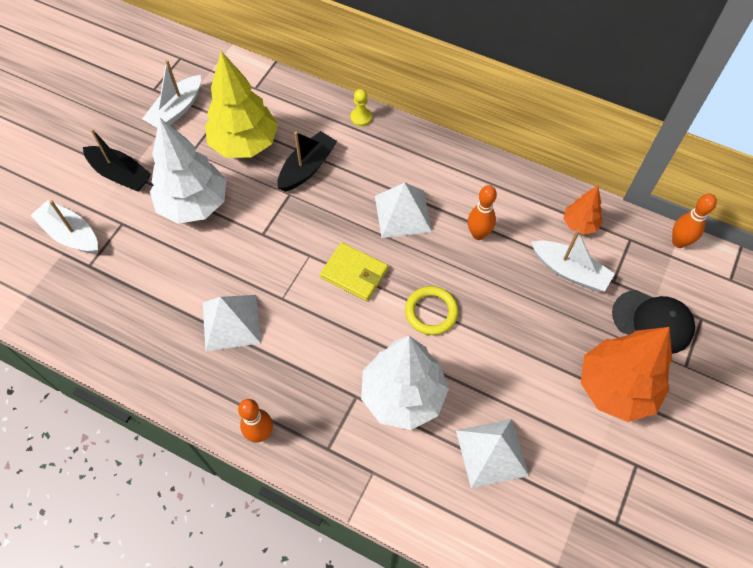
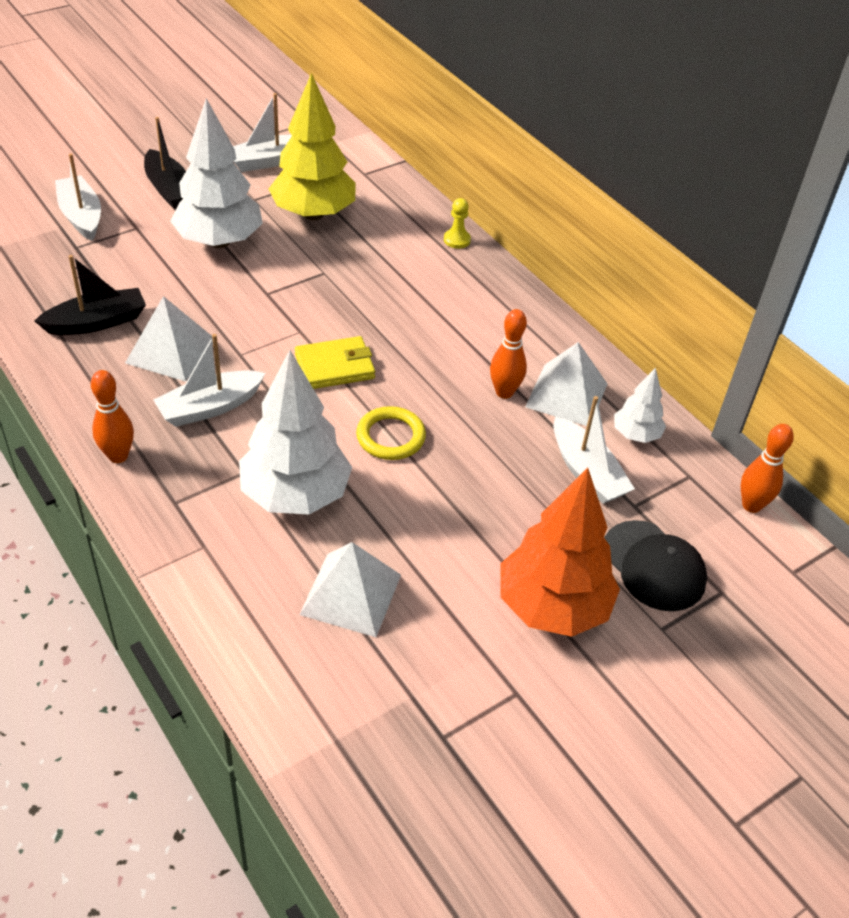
camera: 25 degrees right, 15 degrees down
(294, 356) = (210, 407): none -> white boat
(307, 168) = (361, 258): black boat -> black boat (97, 322)
(354, 273) = (334, 366): yellow wallet -> yellow wallet turned 75 degrees counterclockwise
(403, 213) = (433, 338): white pyramid -> white pyramid (566, 395)
(579, 224) = (636, 435): orange tree -> white tree

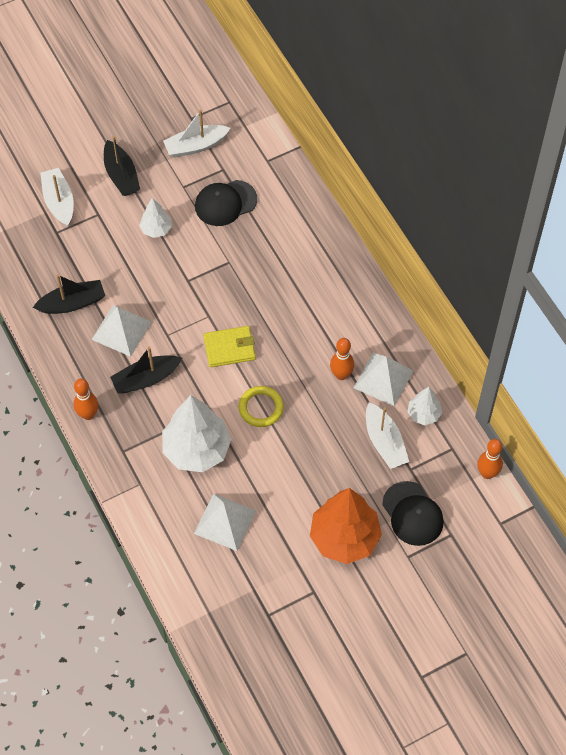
camera: 10 degrees right, 15 degrees up
(210, 407) = (146, 379): white boat -> black boat
(219, 241) = (156, 229): white tree -> white tree, size x0.51
(313, 214) = (225, 203): yellow tree -> black cap
(457, 240) = (328, 232): yellow pawn -> none

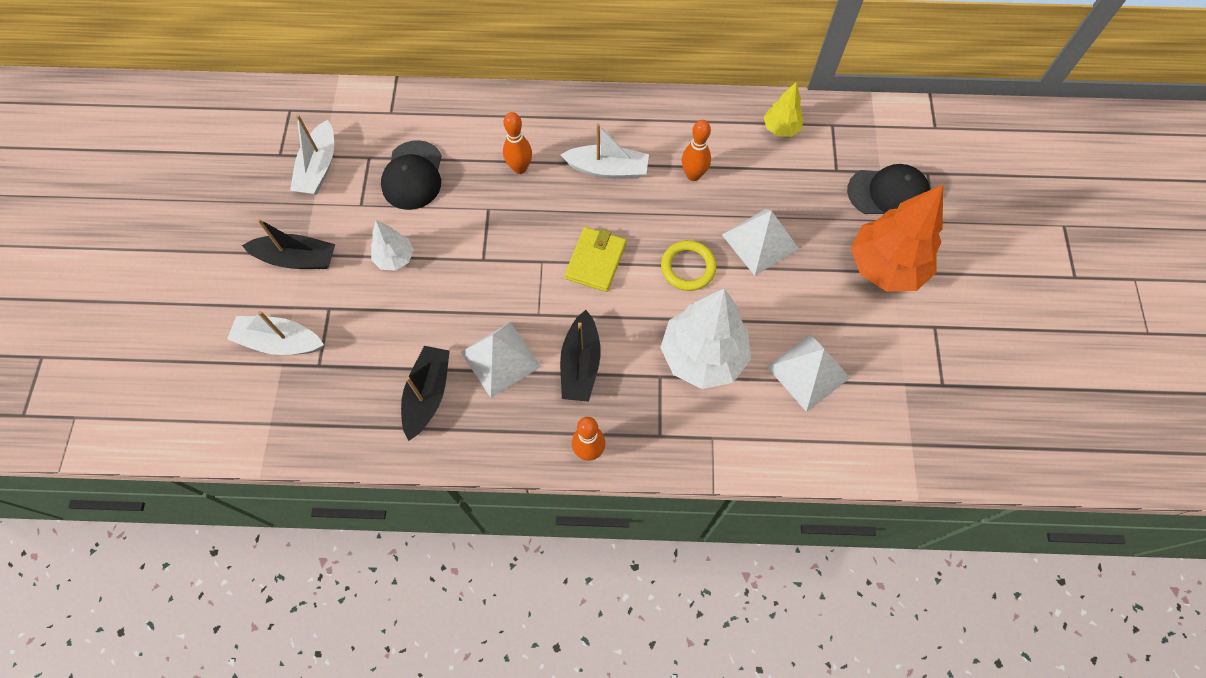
camera: 60 degrees left, 5 degrees up
(383, 379) = (720, 141): white pyramid -> white pyramid (760, 241)
(384, 442) = (793, 176): white boat -> white boat (607, 169)
(423, 414) = (781, 128): white tree -> yellow tree
(487, 473) = (875, 110): orange bowling pin -> orange bowling pin (520, 168)

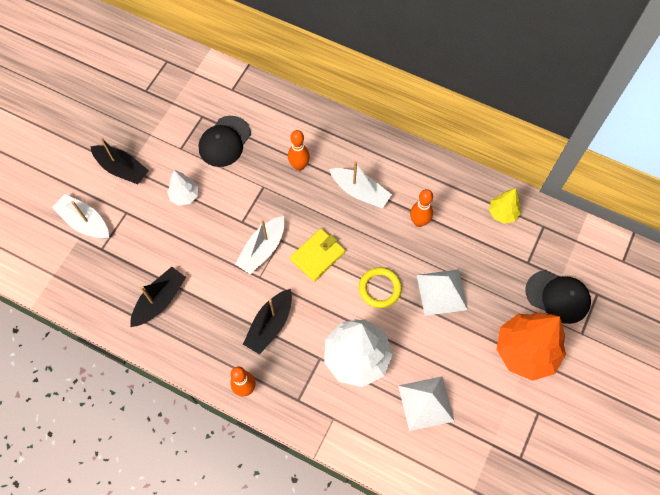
camera: 25 degrees right, 0 degrees up
(319, 167) = (166, 110): white boat -> white boat (262, 249)
(500, 359) = (219, 297): white pyramid -> none

